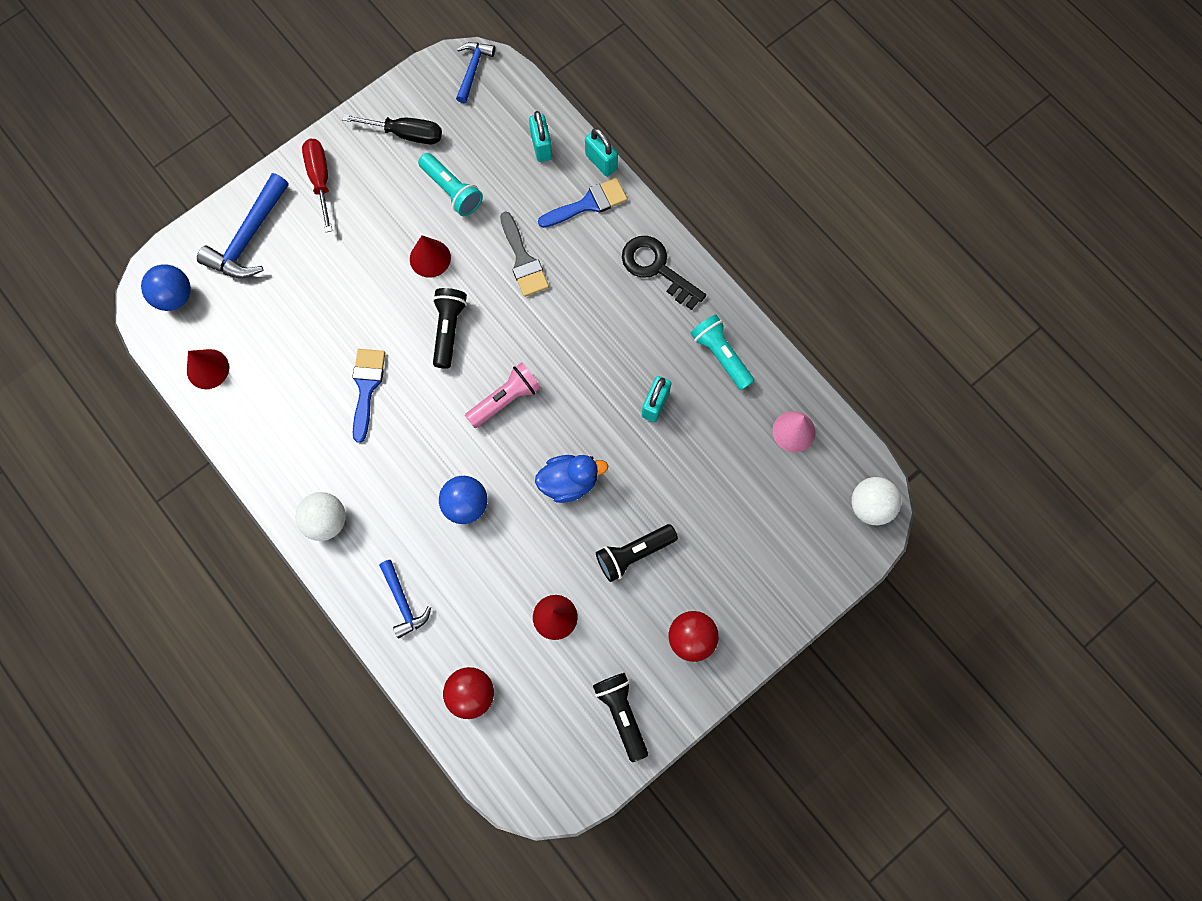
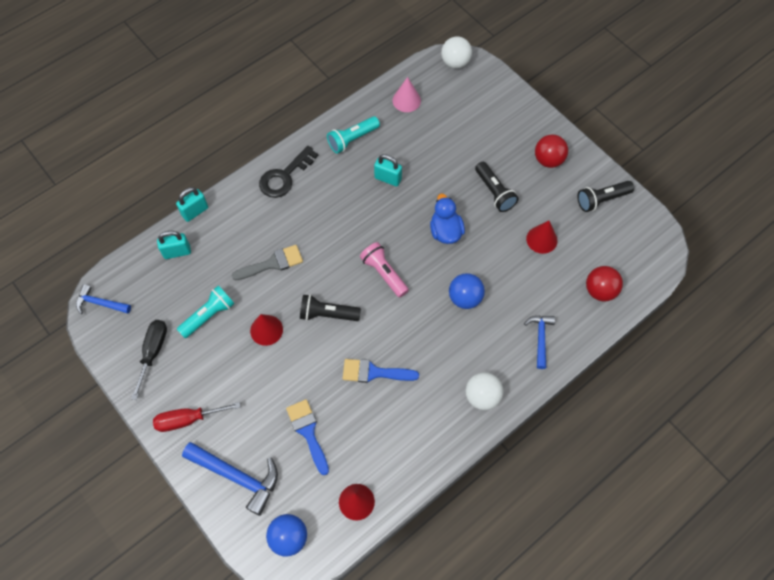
camera: 90 degrees left, 10 degrees down
(403, 602) = (540, 338): blue hammer -> blue hammer turned 60 degrees counterclockwise
(588, 204) = (229, 220): blue brush -> blue brush (308, 432)

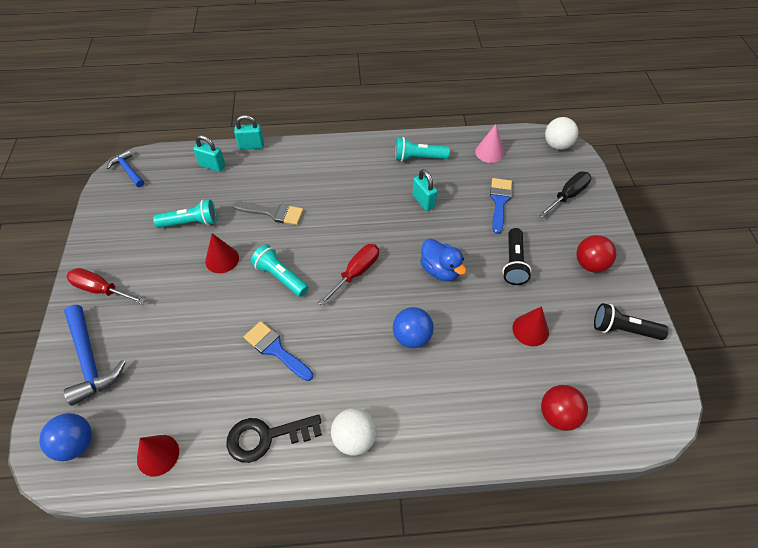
camera: 35 degrees right, 10 degrees down
(153, 352) = (127, 225): black screwdriver -> black screwdriver (568, 195)
(284, 176) = (340, 156): black key -> black key (266, 437)
(308, 432) = (176, 363): blue brush -> blue brush (499, 202)
(327, 314) = (280, 277): black flashlight -> turquoise flashlight
(384, 273) = (356, 273): pink flashlight -> red screwdriver
(445, 231) = (440, 270): blue duck -> blue duck turned 120 degrees clockwise
(540, 338) = (458, 421): blue hammer -> none

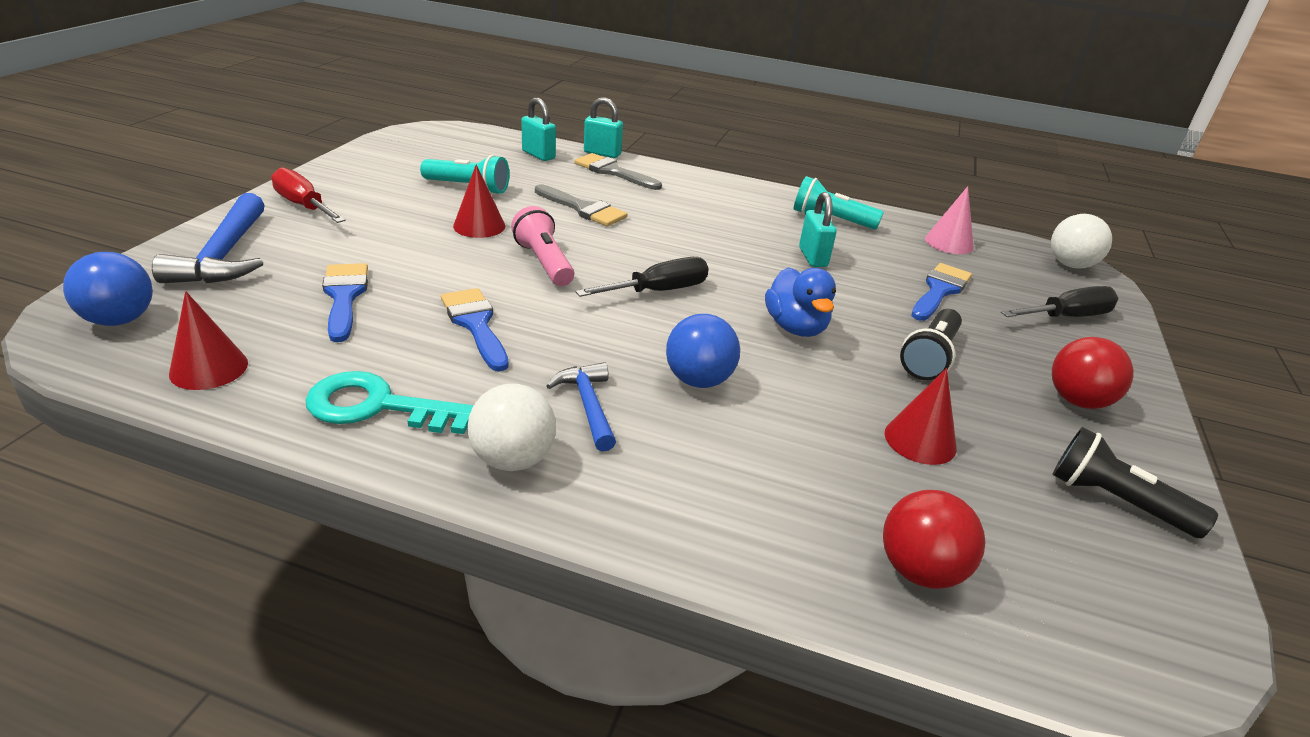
camera: 20 degrees right, 20 degrees down
(128, 170) = (433, 132): blue hammer -> blue hammer (588, 405)
(188, 362) = (344, 297): none -> blue brush
(266, 437) = (378, 406): black key -> turquoise key
(269, 164) = (613, 172): none -> grey brush
(280, 277) = (544, 262): turquoise flashlight -> pink flashlight
(356, 273) = (658, 291): red screwdriver -> black screwdriver

